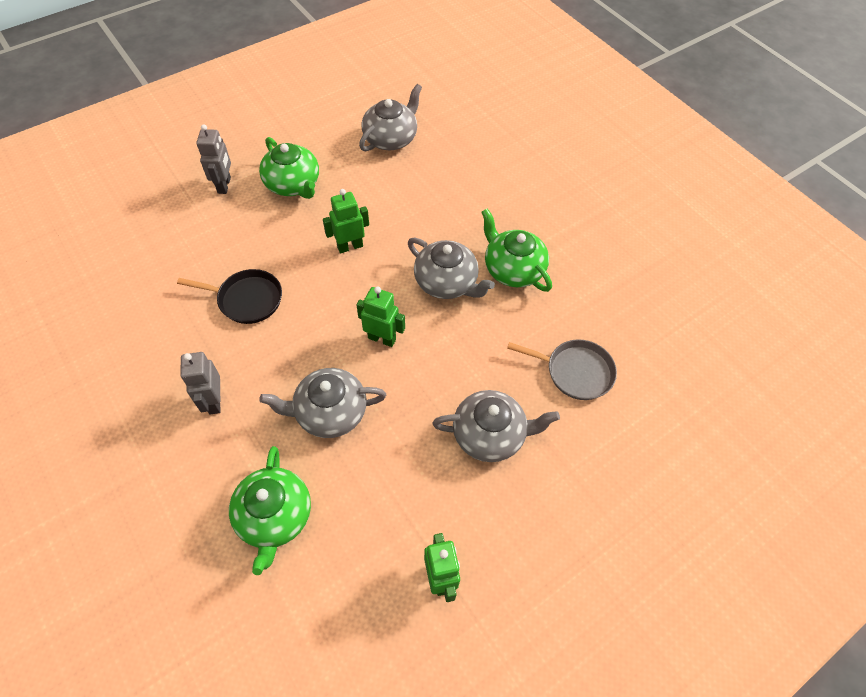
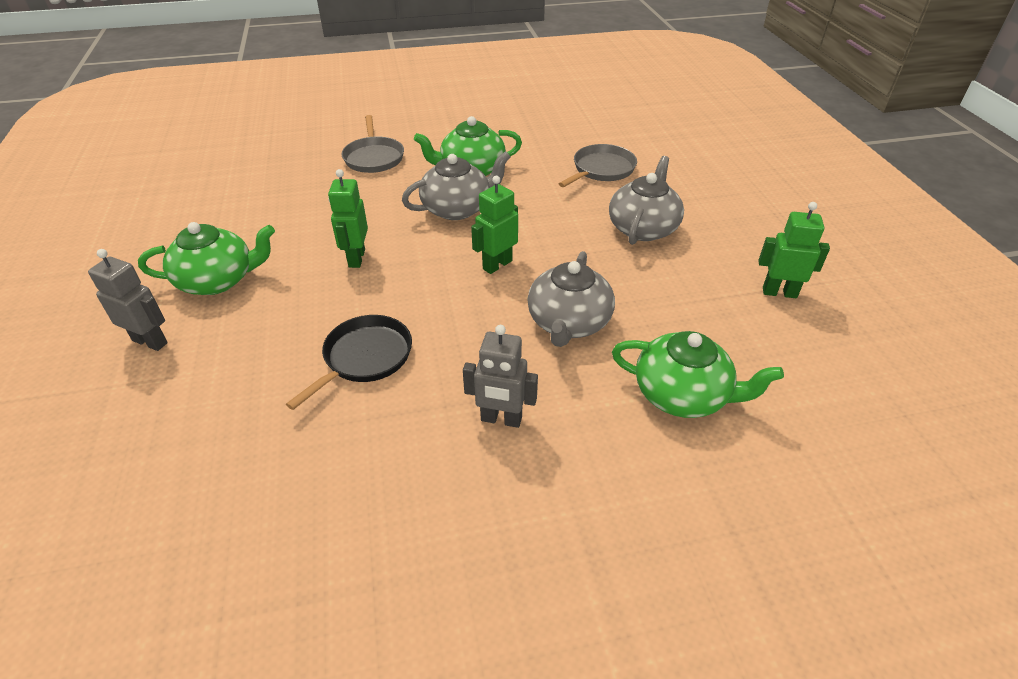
camera: 65 degrees left, 15 degrees down
(391, 138) = (230, 195): grey teapot -> none
(491, 195) = (374, 157): none -> grey pan

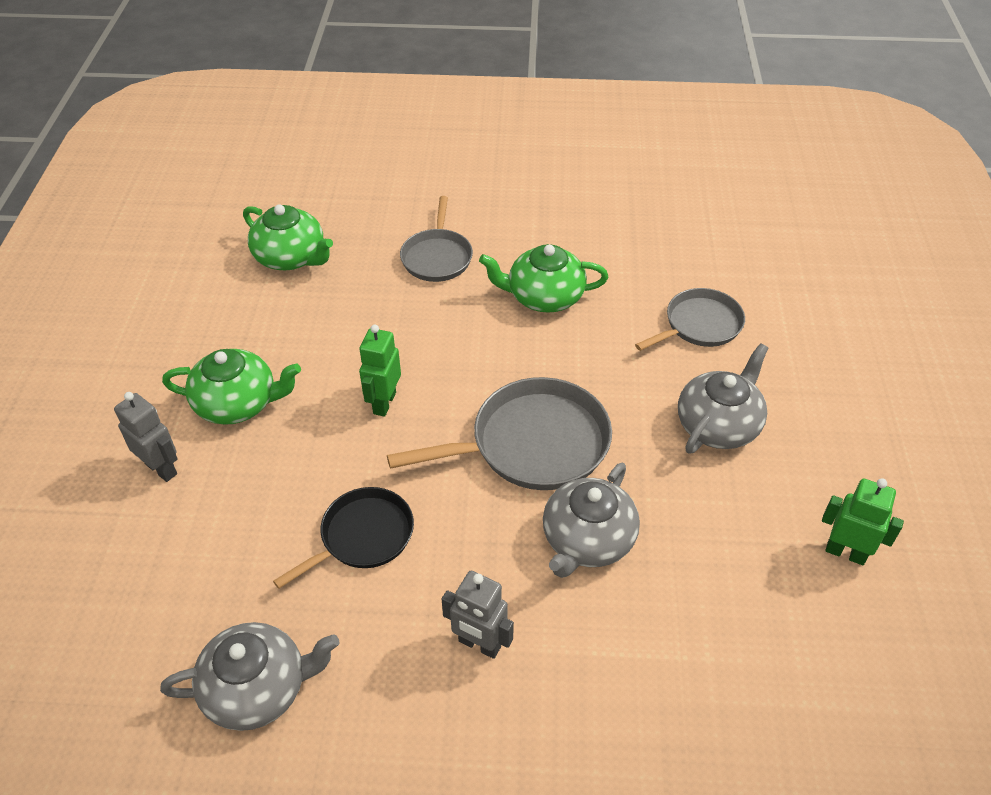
camera: 15 degrees right, 5 degrees up
(457, 208) = (511, 353): grey teapot -> grey teapot (257, 688)
(497, 265) = (533, 444): green robot -> grey pan
(682, 394) = (679, 661): green teapot -> green teapot (291, 257)

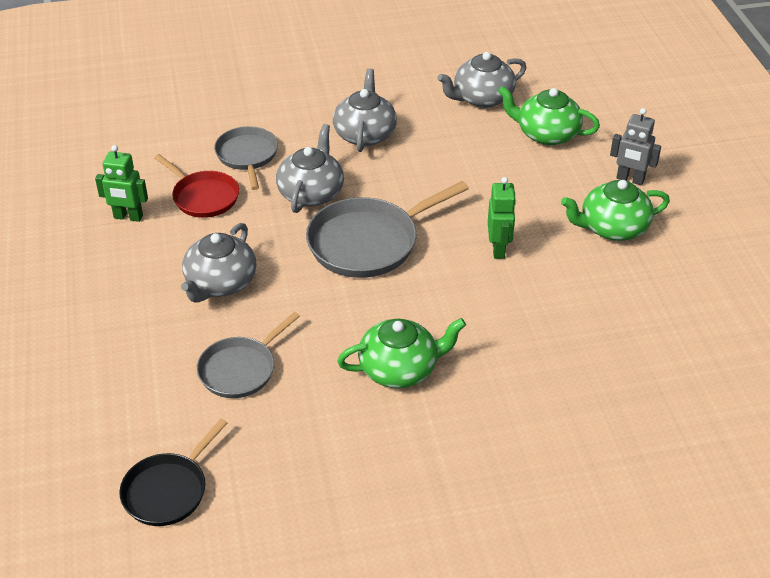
camera: 165 degrees right, 5 degrees down
(291, 257) = (672, 361): green teapot -> green teapot (546, 134)
(363, 536) = (464, 169): black pan -> black pan (168, 491)
(437, 257) = (526, 392): grey pan -> grey pan (247, 156)
(479, 644) = (365, 134): grey robot -> grey teapot
(740, 566) = (203, 197): none -> red pan

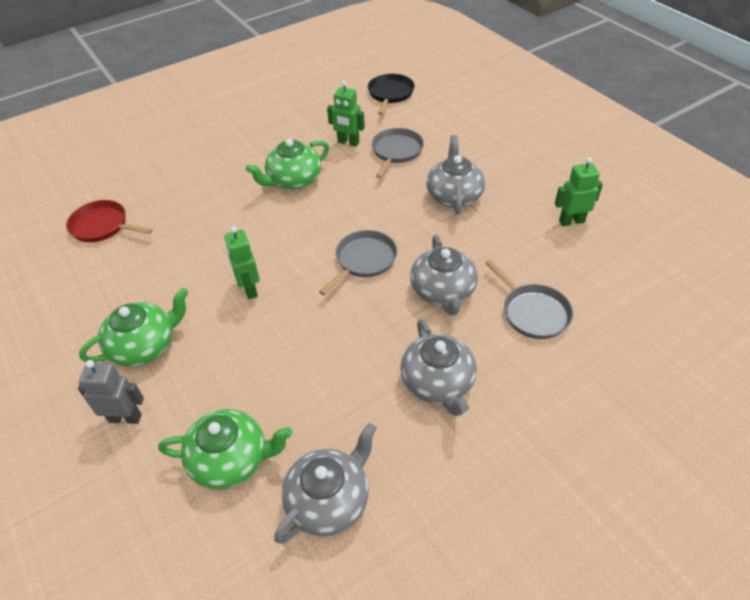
camera: 160 degrees right, 5 degrees up
(203, 197) = (531, 257): red pan -> red pan (102, 226)
(294, 409) = (348, 142): none -> green robot
(368, 242) = (364, 260): grey pan -> grey pan, size x0.63

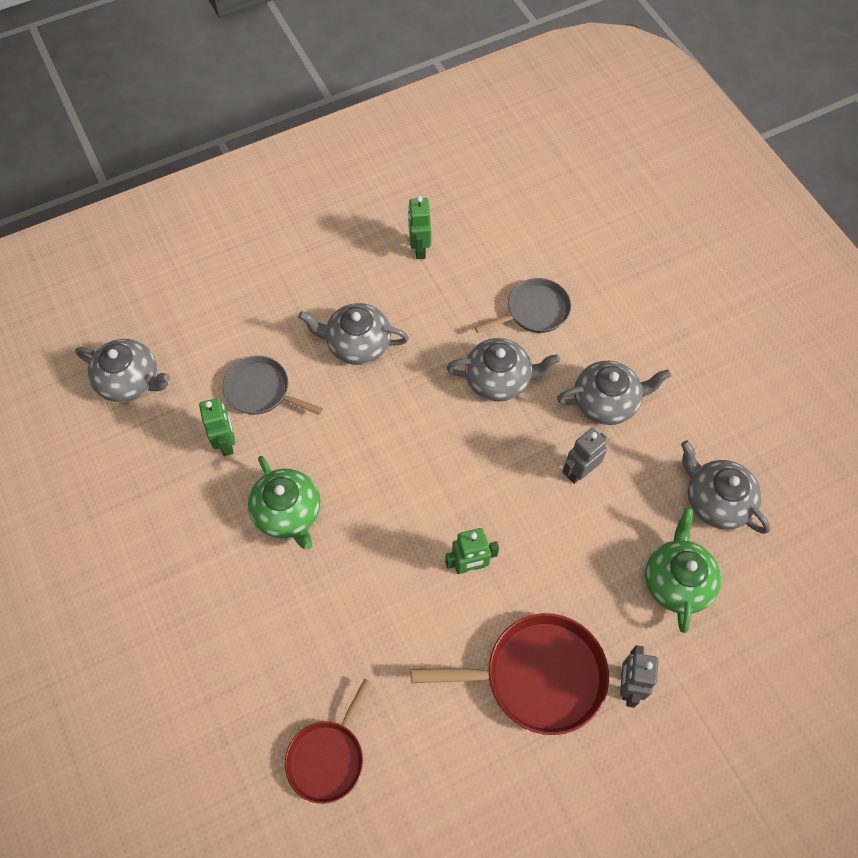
camera: 85 degrees left, 15 degrees up
(144, 346) = (538, 676): green teapot -> red pan
(348, 142) = (226, 443): green robot -> green robot turned 45 degrees counterclockwise
(351, 364) = (579, 472): none -> grey robot
(364, 260) = (443, 446): grey pan -> none
(390, 94) = (130, 381): black pan -> grey teapot

